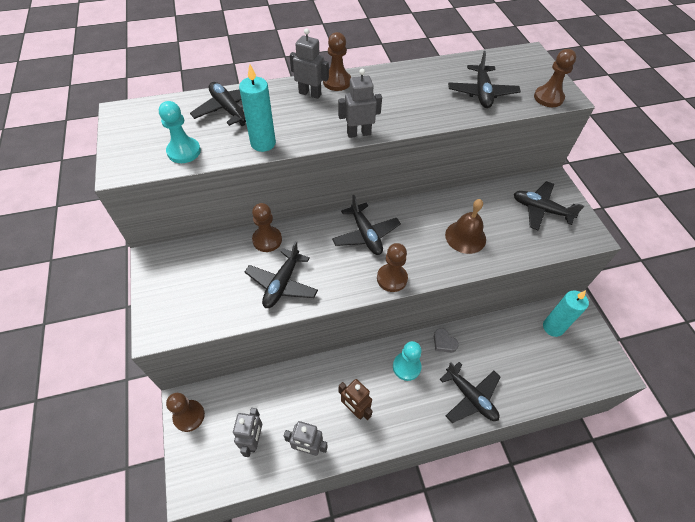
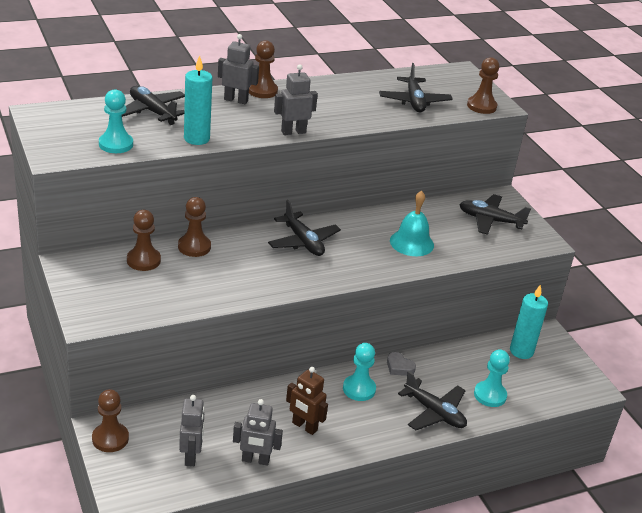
camera: 10 degrees left, 20 degrees down
(282, 284) = (218, 282): black plane -> none
(392, 278) = (337, 276): brown pawn -> brown pawn (143, 260)
(465, 237) = (411, 243): brown bell -> turquoise bell
(521, 378) = (490, 395): none -> turquoise pawn

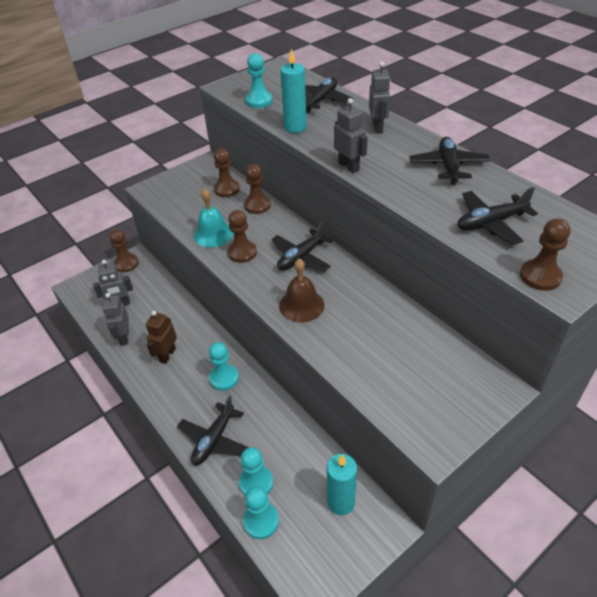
camera: 80 degrees right, 10 degrees up
(262, 91) = (409, 135): brown pawn -> brown pawn (242, 252)
(372, 259) = (301, 305): none -> brown bell
(399, 367) = (265, 400): grey heart -> none
(411, 243) = (348, 327): turquoise bell -> turquoise bell (213, 234)
(490, 220) = (439, 384): black plane -> black plane (448, 166)
(528, 401) = (261, 521): none -> turquoise pawn

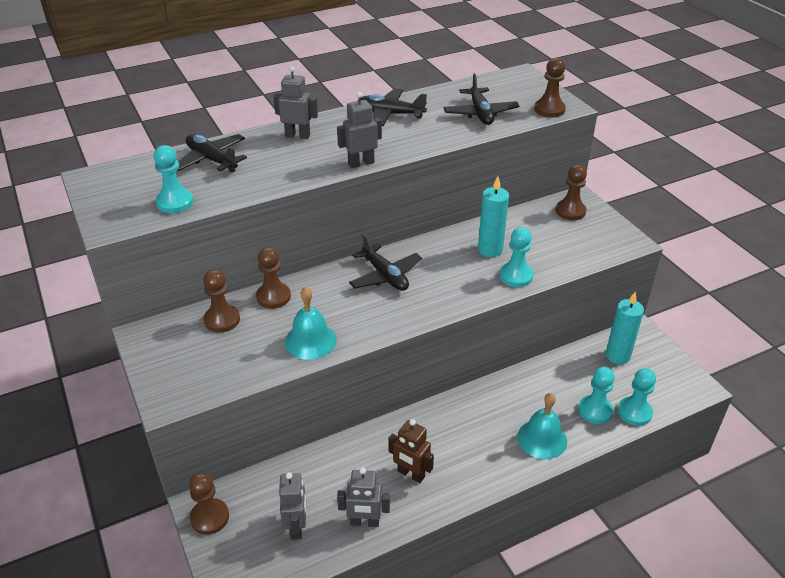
camera: 80 degrees left, 5 degrees down
(214, 440) = (542, 439): black plane -> turquoise bell
(224, 378) = (461, 422): turquoise pawn -> turquoise pawn (516, 276)
(242, 252) = (357, 319): brown pawn -> brown pawn (570, 211)
(295, 127) = (260, 184): turquoise candle -> turquoise candle (490, 249)
(301, 305) = (458, 286): brown bell -> none

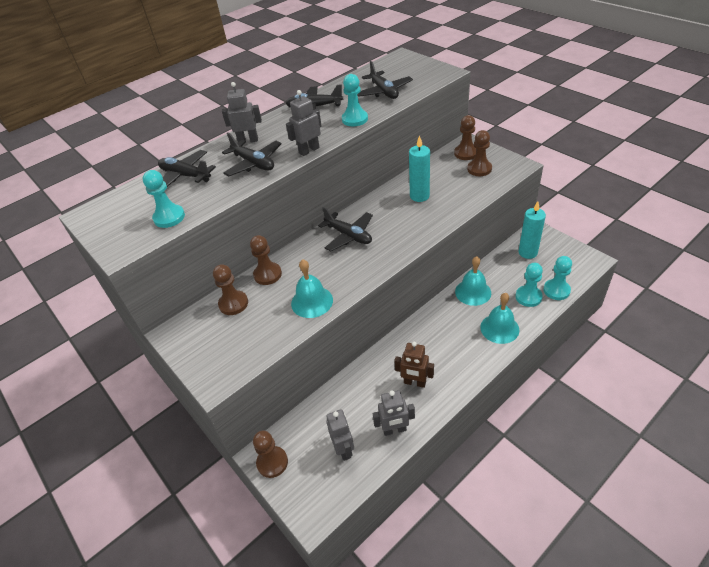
camera: 10 degrees left, 5 degrees up
(292, 164) = (254, 163): none -> black plane
(516, 276) = (447, 211): turquoise pawn -> turquoise pawn (355, 119)
(527, 386) = (473, 292): none -> turquoise bell
(549, 109) = (434, 77): brown pawn -> brown pawn (479, 169)

